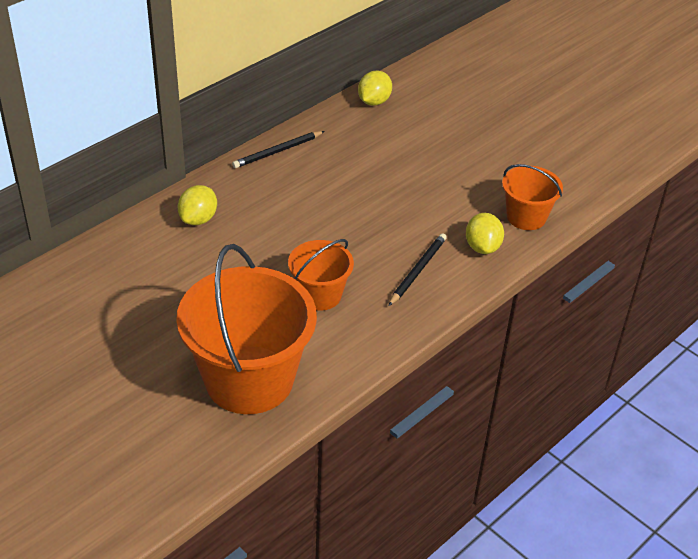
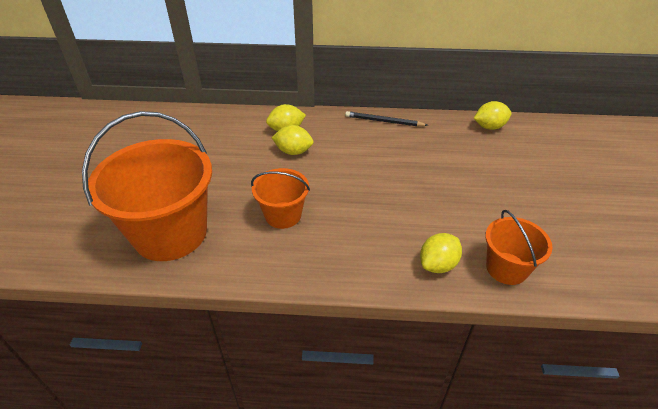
camera: 50 degrees right, 0 degrees up
(239, 235) = (293, 151): none -> yellow lemon
(417, 270) = (366, 246): black pencil -> none

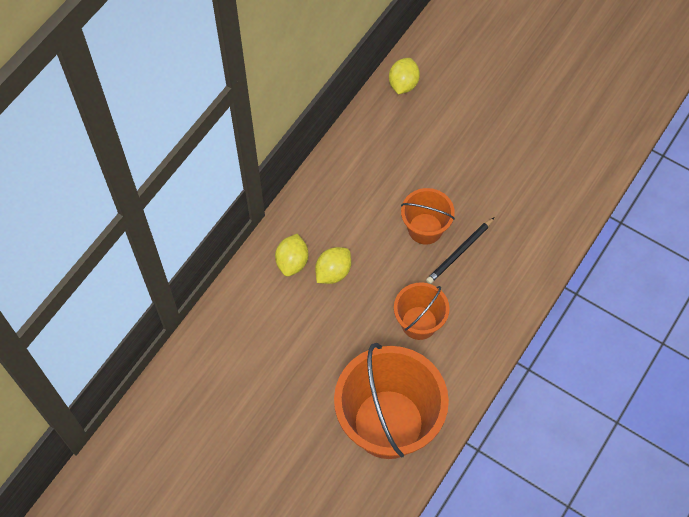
camera: 60 degrees left, 20 degrees up
(383, 121) = (335, 166): black pencil -> black pencil (459, 252)
(438, 264) = (539, 239): yellow lemon -> none
(506, 268) = (567, 196): orange bucket -> orange bucket (425, 229)

